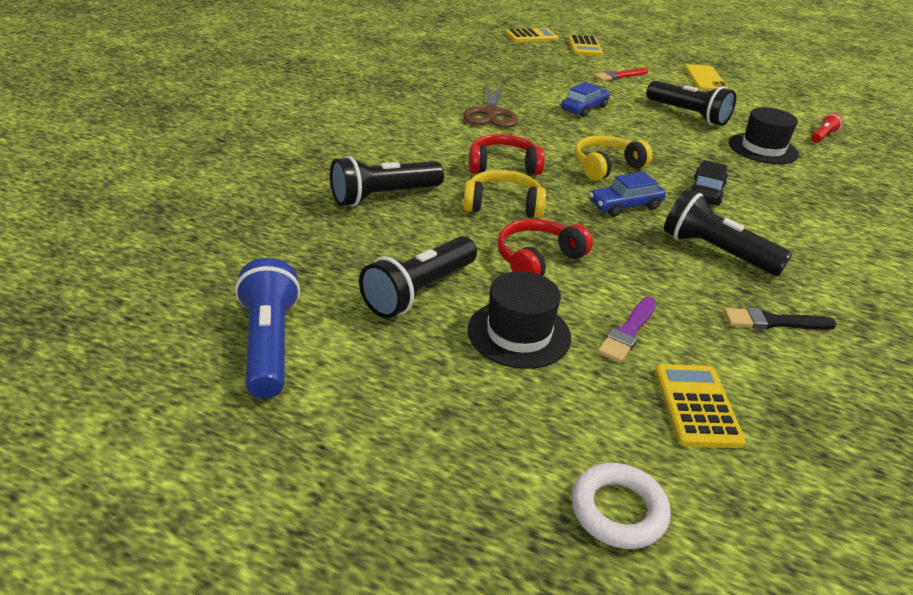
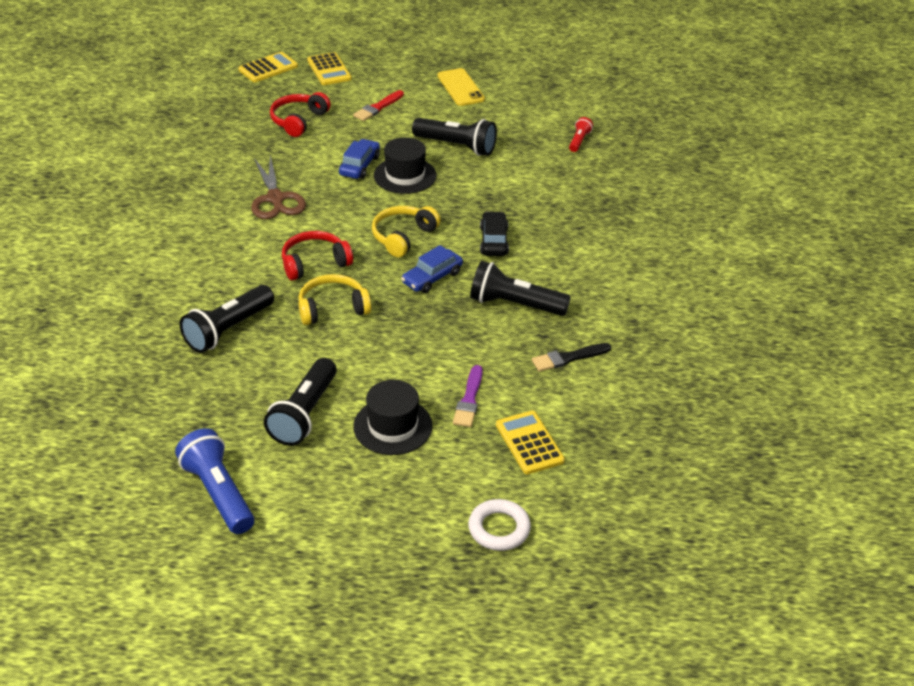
camera: 20 degrees left, 5 degrees up
(537, 259) = (381, 355): red headphones -> red headphones (298, 121)
(763, 149) = (530, 173): black hat -> black hat (405, 175)

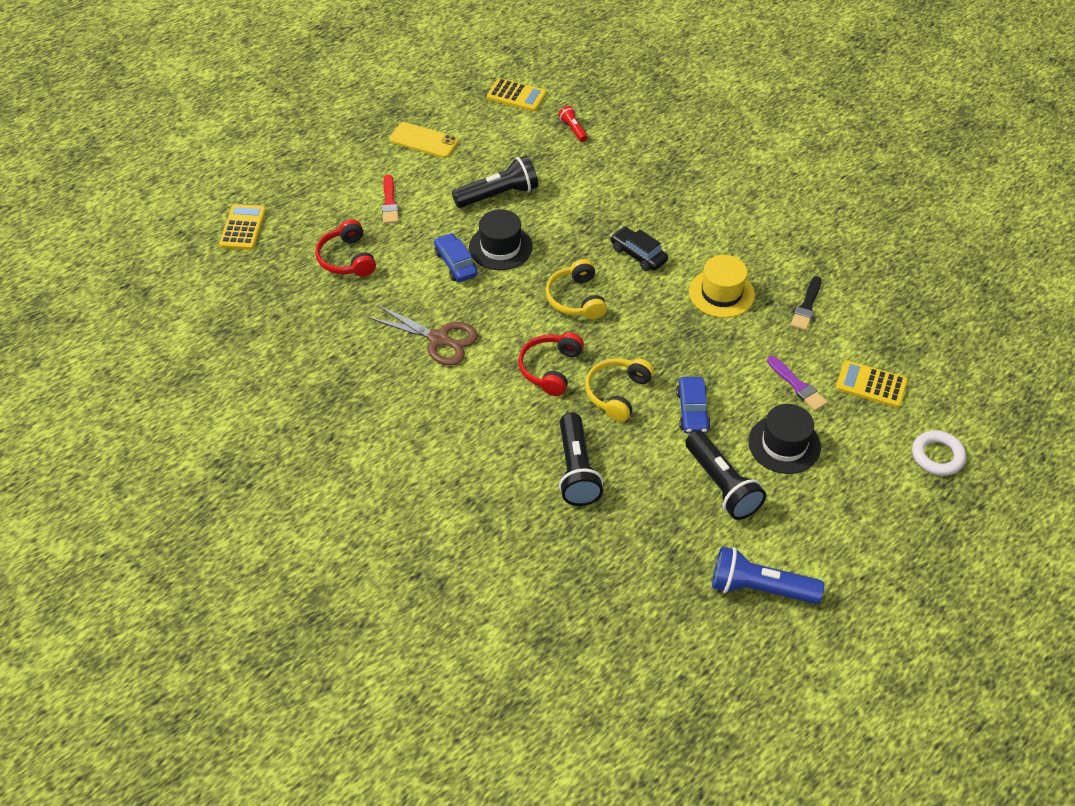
camera: 45 degrees left, 10 degrees up
(329, 70) = (297, 194): yellow calculator -> yellow calculator (516, 96)
(432, 278) = (643, 315): blue car -> blue car (692, 411)
(514, 304) = (721, 293): black flashlight -> yellow hat

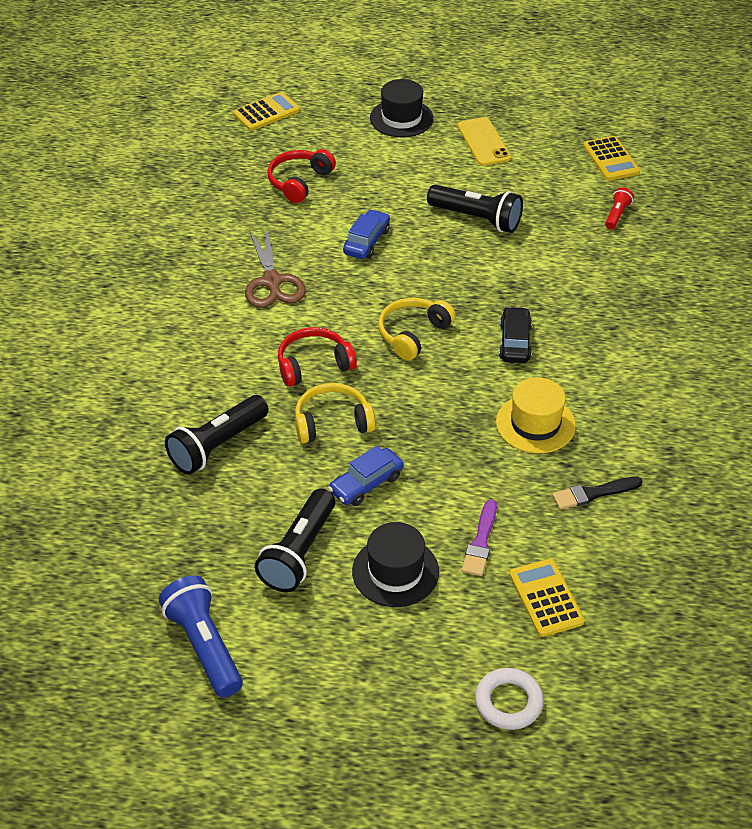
camera: 50 degrees right, 5 degrees down
(389, 202) = (389, 166): red brush -> none
(500, 247) = (417, 255): black hat -> black hat (401, 118)

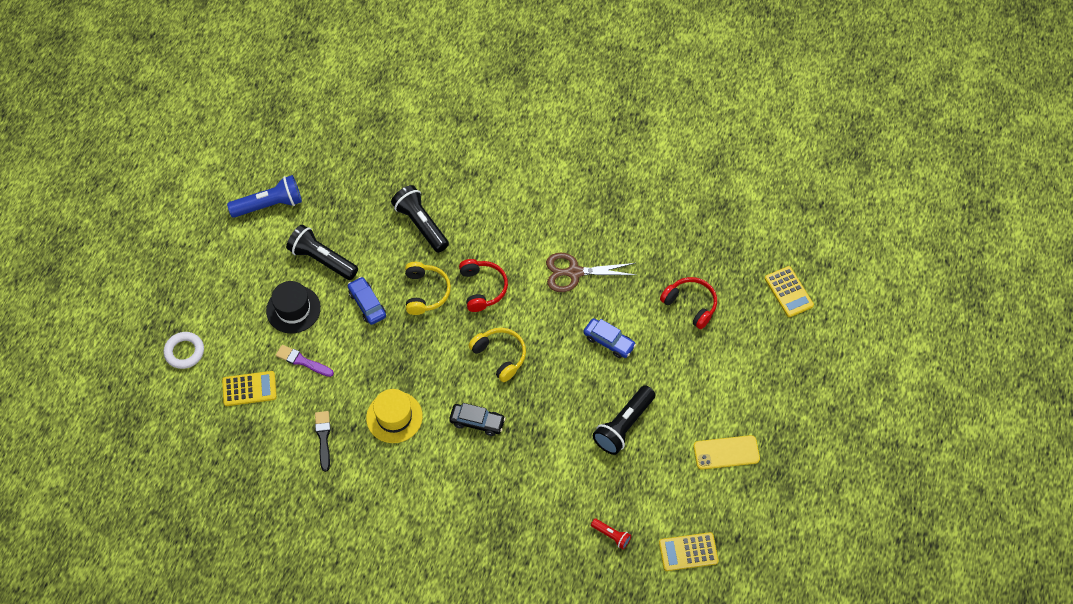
camera: 100 degrees right, 15 degrees up
(401, 118) = (768, 393): black hat -> none

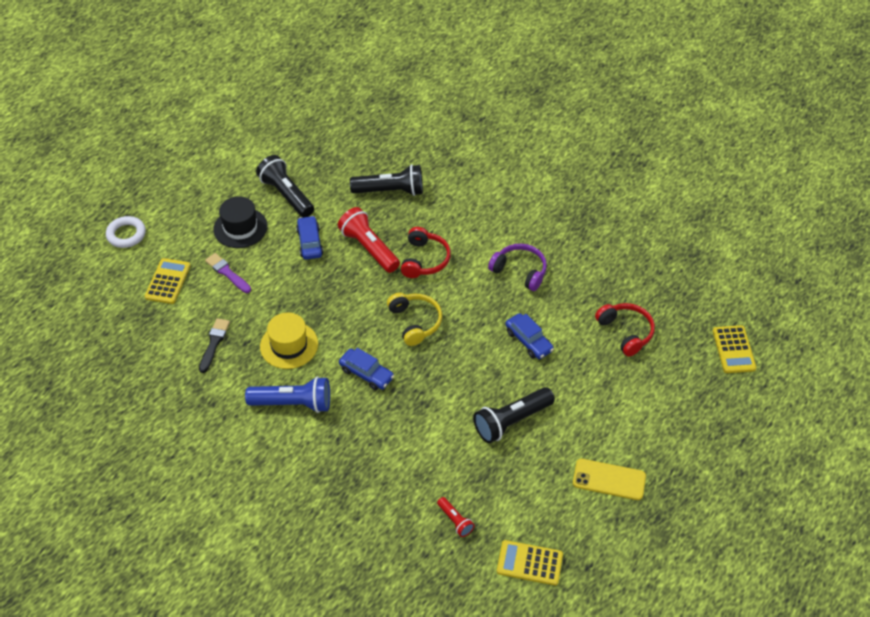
camera: 20 degrees right, 10 degrees down
(249, 389) = (168, 281): yellow calculator -> yellow calculator turned 90 degrees counterclockwise
(270, 205) = (261, 139): blue flashlight -> blue flashlight (293, 403)
(421, 224) = (391, 191): black flashlight -> black flashlight turned 105 degrees clockwise
(425, 292) = (369, 248): yellow headphones -> red flashlight
(477, 422) = (366, 373): black car -> blue car
(574, 272) = (520, 271): brown scissors -> purple headphones

